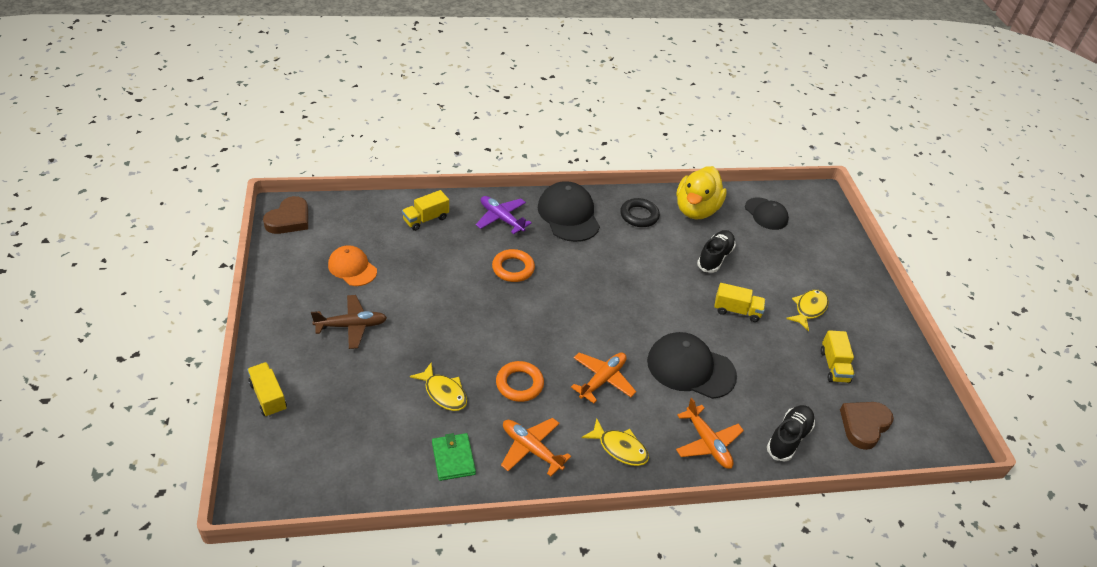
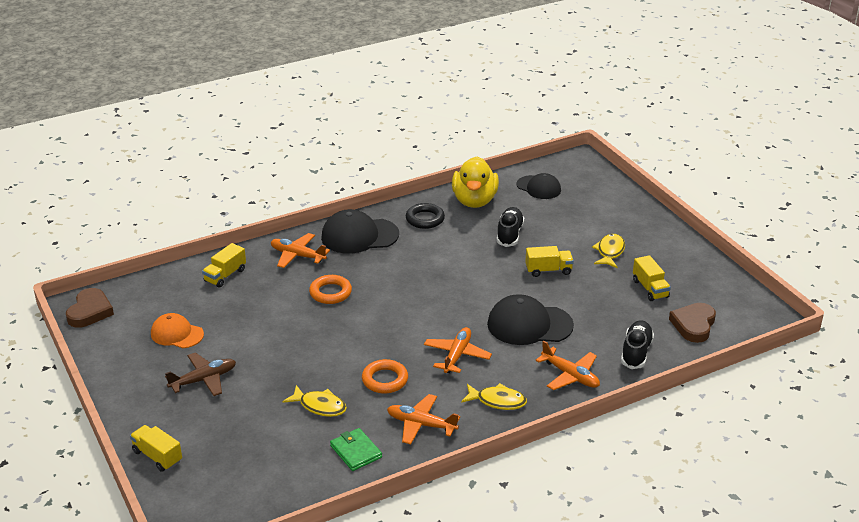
camera: 15 degrees left, 10 degrees down
(501, 218) = (297, 255): purple plane -> orange plane
(568, 215) = (359, 236): black cap -> black cap turned 60 degrees counterclockwise

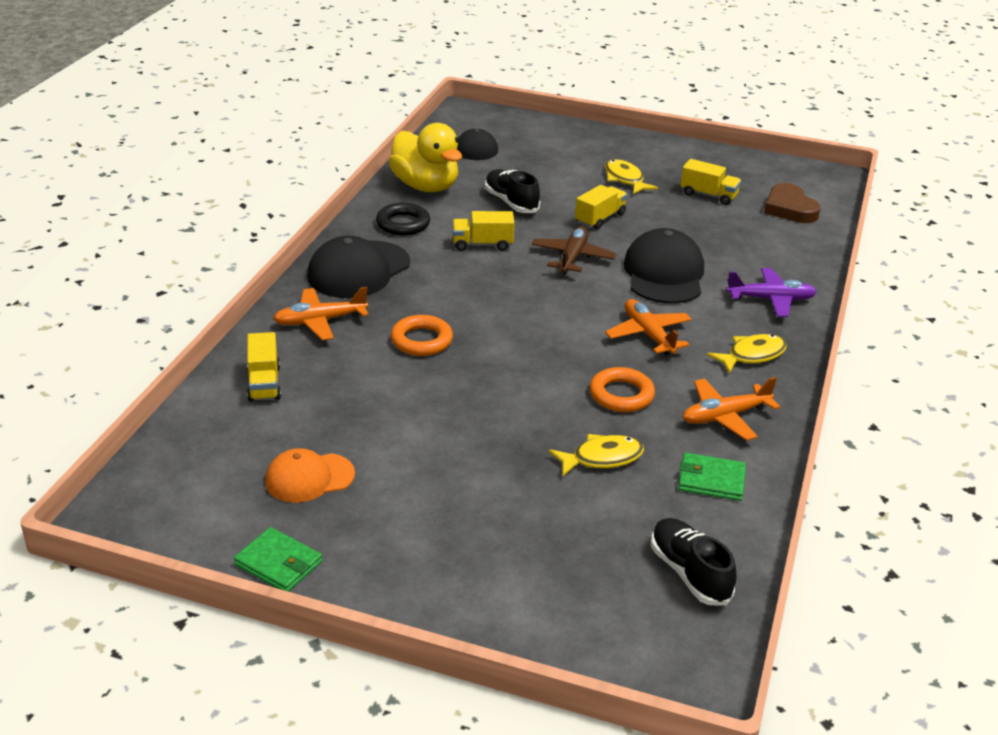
camera: 45 degrees left, 0 degrees up
(90, 311) = (141, 517): brown heart -> none
(109, 365) = (279, 563): none -> green wallet
(157, 456) = (516, 626): yellow truck -> yellow truck (482, 244)
(204, 380) = (428, 508): brown plane -> brown plane (573, 257)
(529, 325) = (664, 274): black cap -> black cap turned 135 degrees clockwise
(570, 376) = (771, 299): orange plane -> purple plane
(636, 352) = (786, 252): black shoe -> black shoe (689, 573)

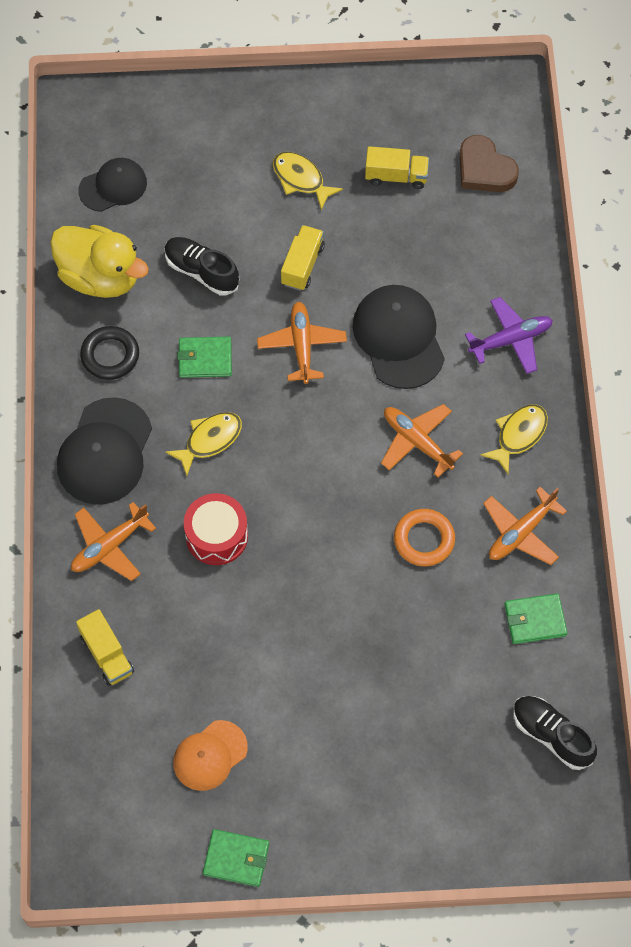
camera: 20 degrees left, 30 degrees up
(421, 340) = (216, 536): orange ring -> red drum
(482, 244) = (205, 359): yellow truck -> green wallet
(573, 257) = (302, 345): brown plane -> orange plane
(602, 458) = (437, 630): yellow fish -> yellow fish (209, 440)

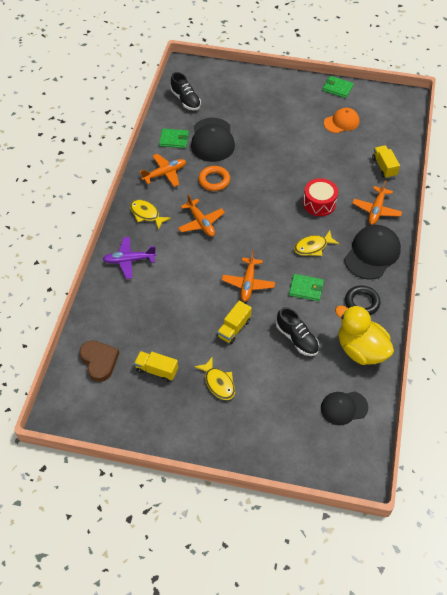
camera: 165 degrees left, 10 degrees down
(109, 546) = (376, 210): orange plane -> orange plane turned 135 degrees clockwise
(399, 338) = (191, 275): black cap -> black cap (212, 140)
(518, 435) = (146, 214): yellow fish -> yellow fish turned 75 degrees clockwise

